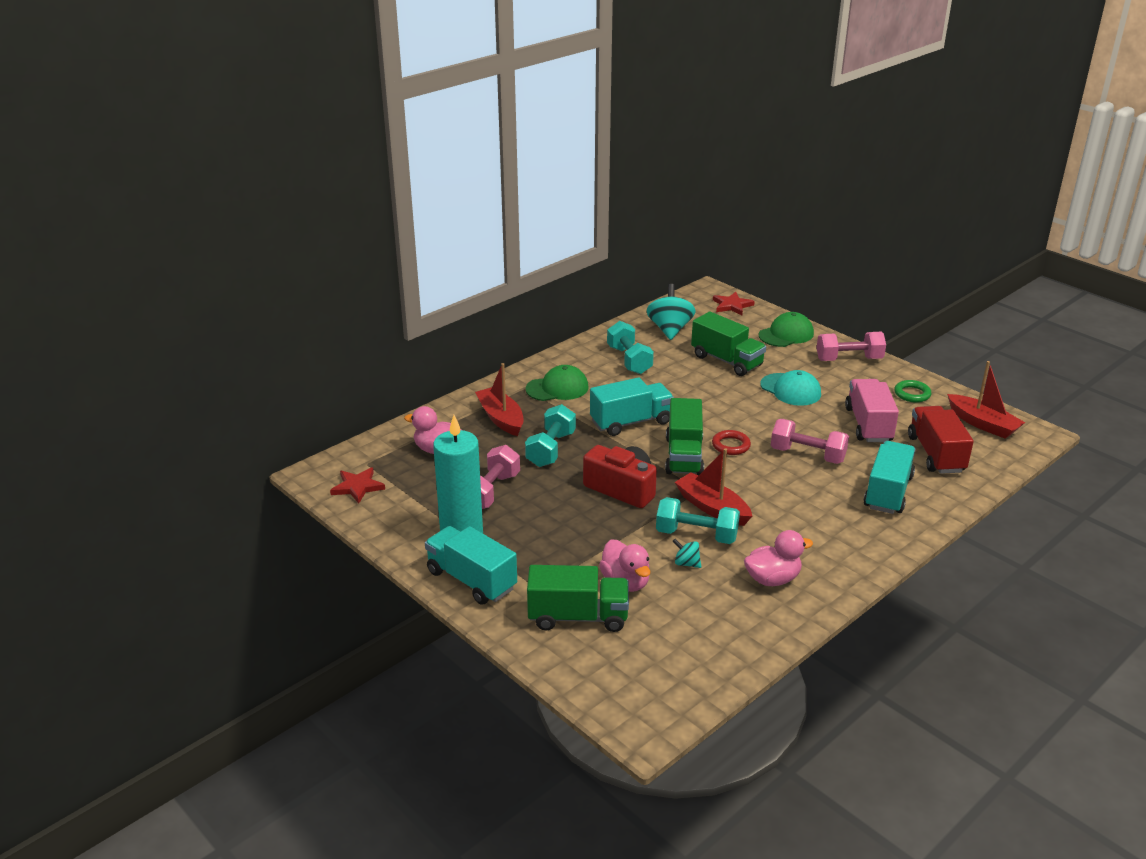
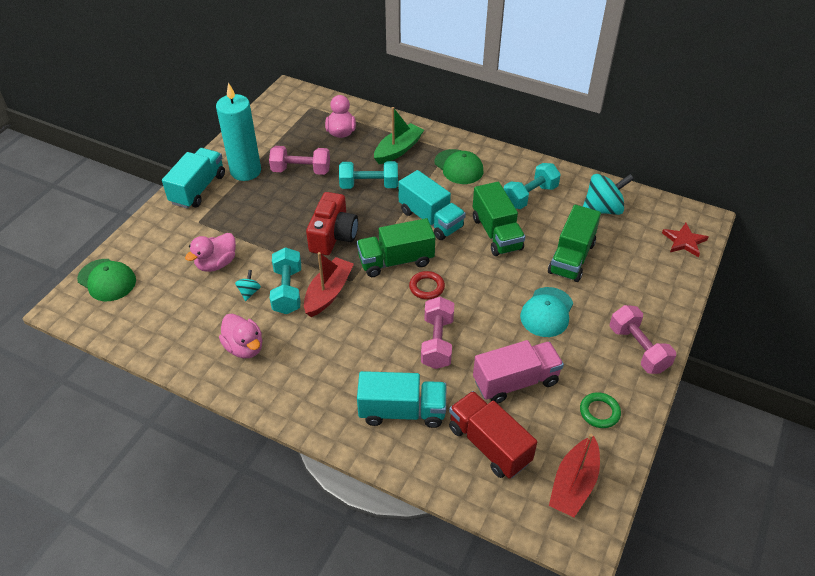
camera: 70 degrees right, 15 degrees up
(357, 487) = (282, 111): red star -> none
(501, 418) = (398, 150): red boat -> green boat
(578, 617) = (172, 248): green truck -> green truck (496, 233)
(786, 334) = (655, 291): green cap -> green cap (107, 280)
(936, 454) = (489, 445): red truck -> red truck turned 105 degrees counterclockwise

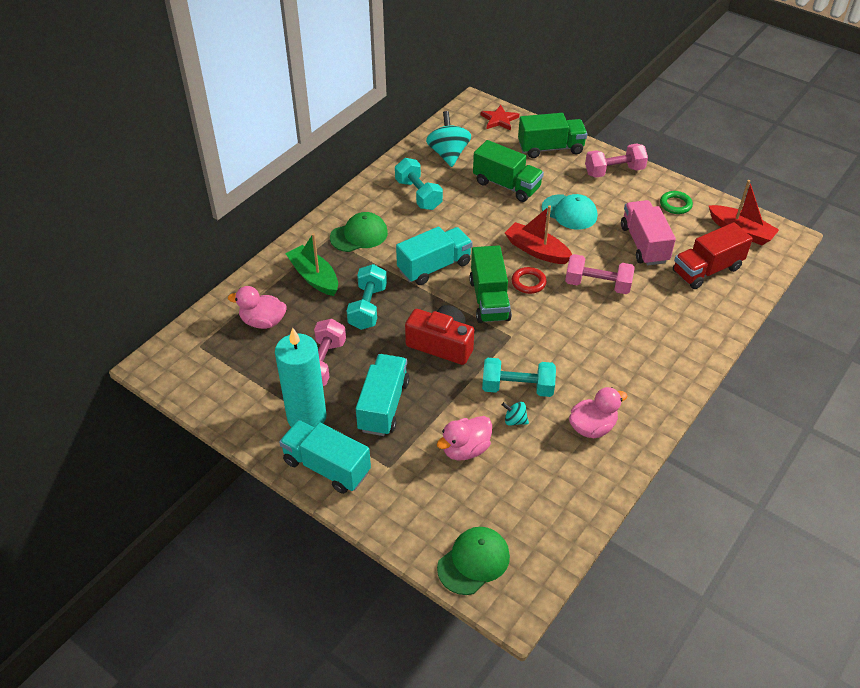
camera: 80 degrees left, 0 degrees up
(216, 264) = (465, 449): pink duck -> pink duck turned 90 degrees clockwise
(328, 293) = (525, 355): red boat -> red boat (537, 250)
(402, 411) = (673, 318): turquoise truck -> turquoise truck (383, 406)
(496, 233) = (465, 225): green truck -> green truck (550, 148)

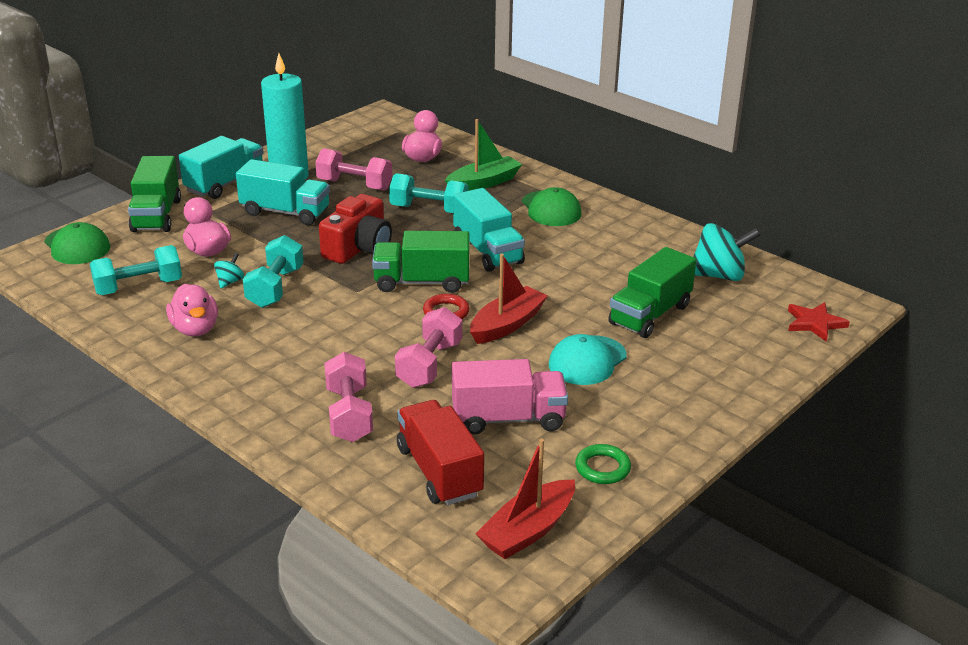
camera: 95 degrees right, 15 degrees down
(418, 194) = (628, 249): turquoise dumbbell -> turquoise dumbbell (139, 287)
(550, 148) = (745, 362): green truck -> green truck (156, 215)
(614, 171) = (690, 416): pink dumbbell -> pink dumbbell (349, 414)

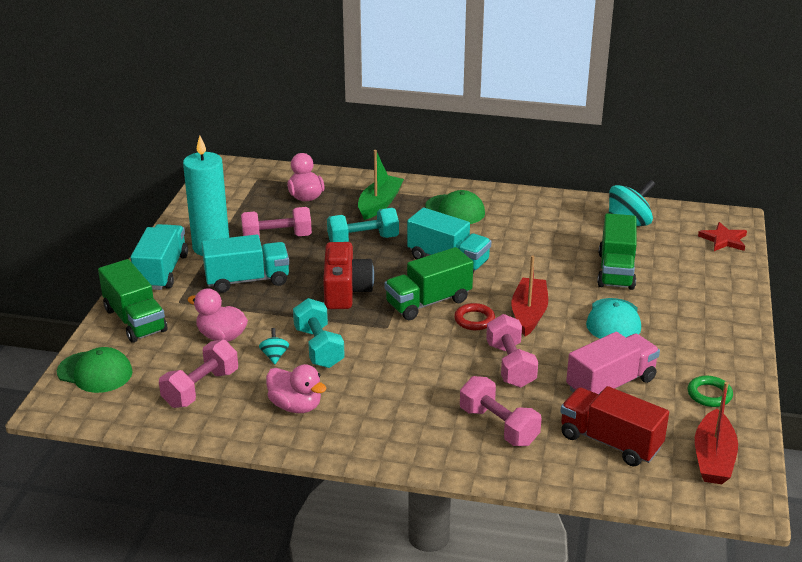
camera: 30 degrees left, 0 degrees up
(139, 287) = (201, 388): turquoise dumbbell -> pink dumbbell

